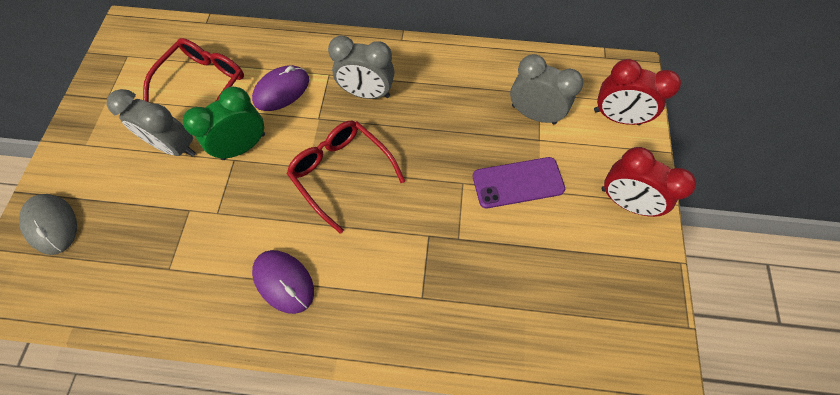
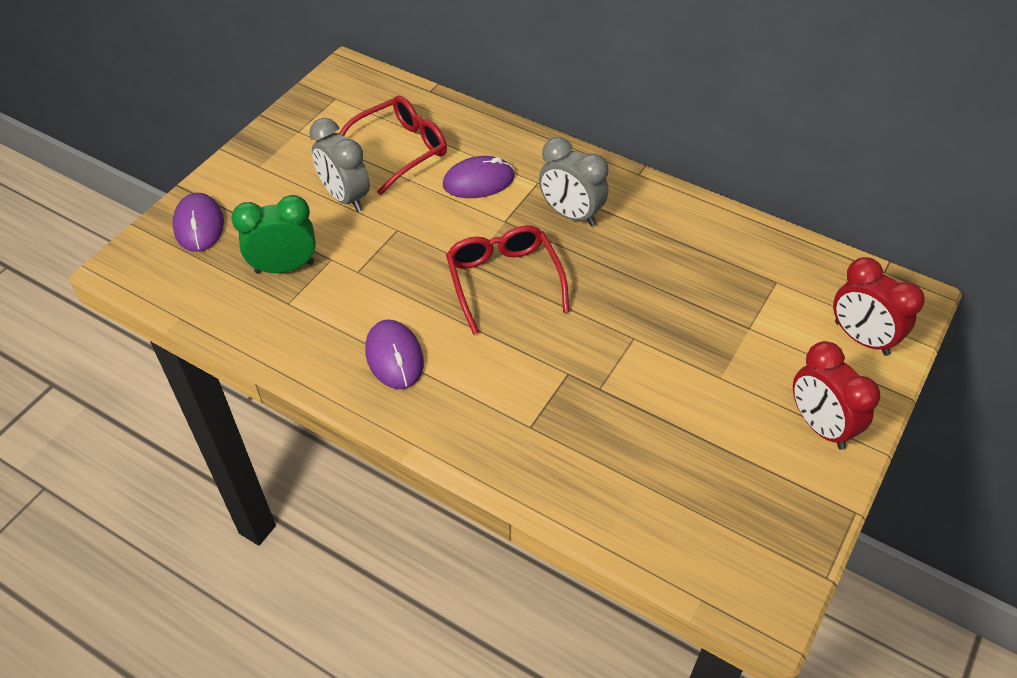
camera: 25 degrees right, 15 degrees down
(52, 224) = (199, 225): grey mouse -> purple mouse
(243, 146) = (413, 220): green clock -> green clock (284, 267)
(518, 182) = (699, 360): purple phone -> none
(533, 114) = (756, 300): grey clock -> none

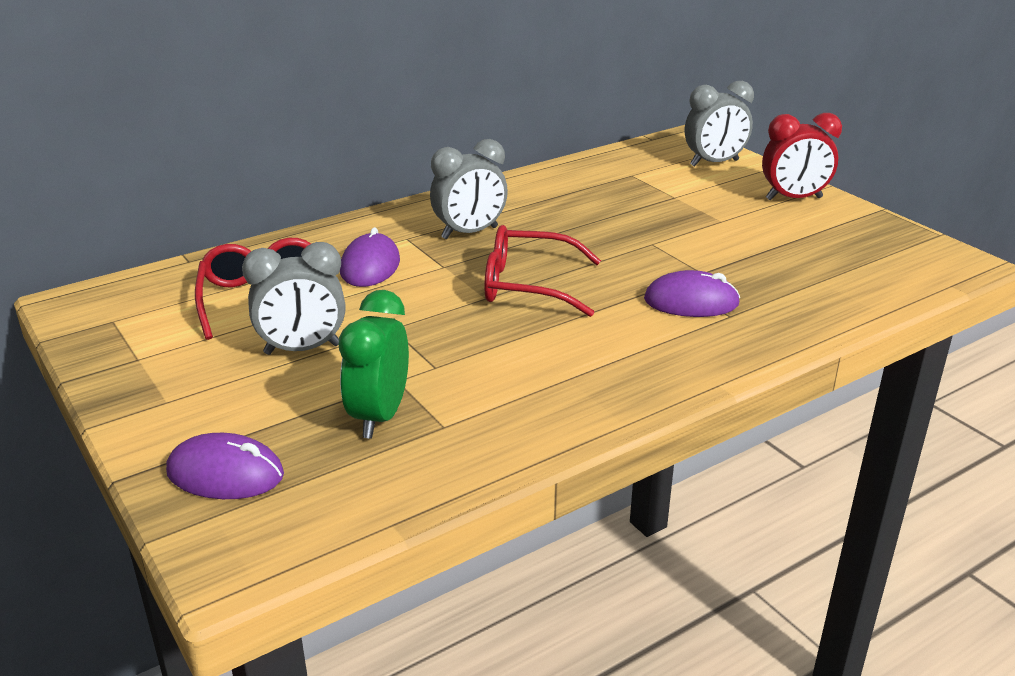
camera: 65 degrees left, 20 degrees down
(394, 357) = (587, 370): purple mouse -> purple mouse (691, 302)
(861, 338) = (714, 163): red clock -> grey clock

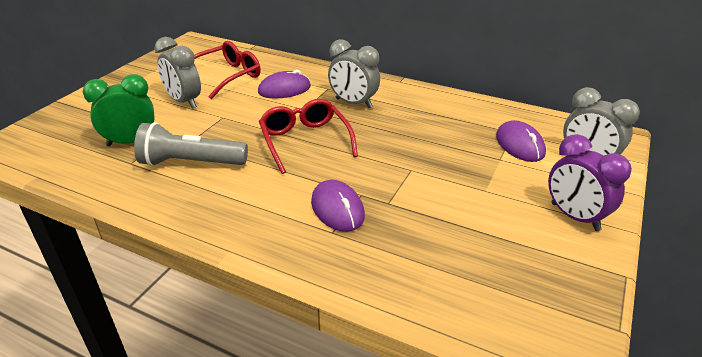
camera: 60 degrees right, 5 degrees up
(225, 474) = (67, 121): purple mouse -> purple mouse (519, 145)
(497, 375) = (191, 163): none -> grey flashlight
(793, 199) = (574, 217): red clock -> purple clock

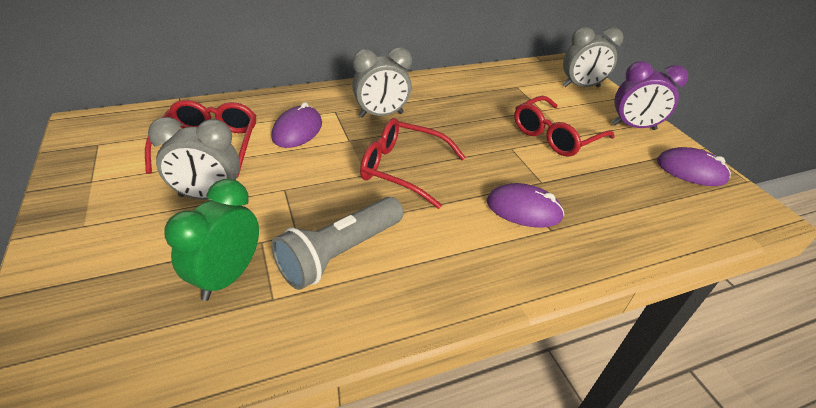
camera: 50 degrees left, 5 degrees up
(468, 181) = (555, 136): none -> red glasses
(519, 145) = (535, 94): purple mouse -> purple mouse (691, 171)

